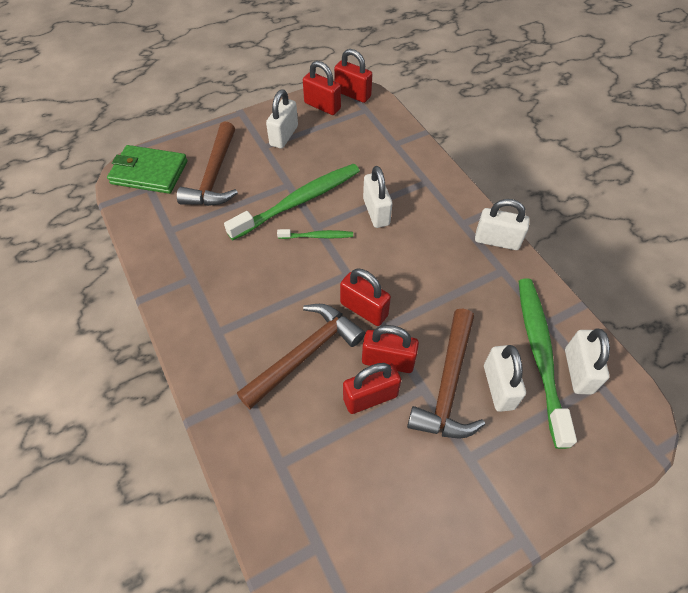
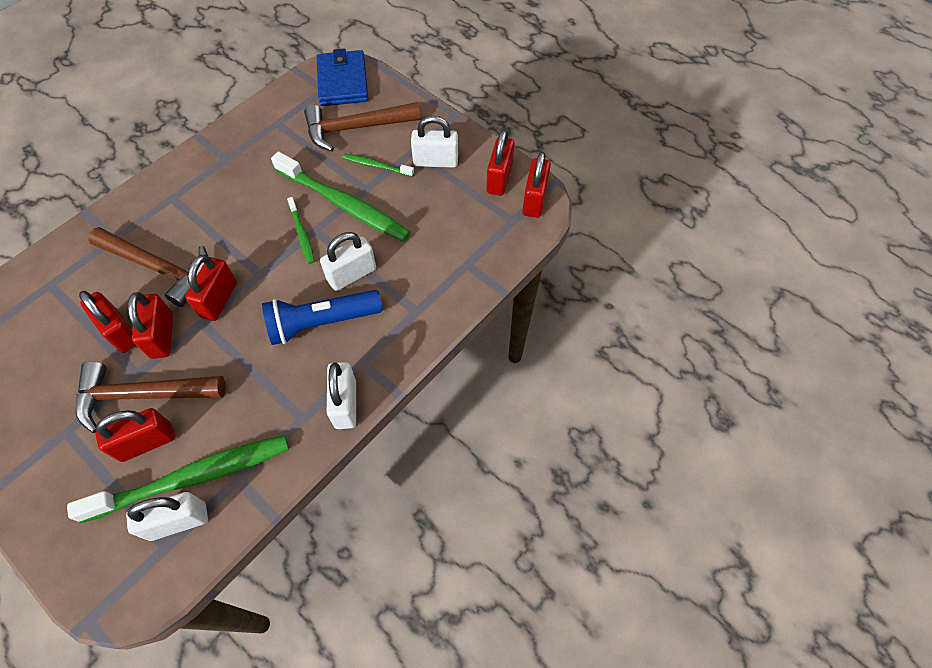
camera: 70 degrees right, 5 degrees up
(149, 172) = (343, 81): green wallet -> blue wallet
(267, 172) = (376, 166): none -> green toothbrush
(416, 240) = (322, 322): none -> blue flashlight
(498, 387) = (147, 442): white padlock -> red padlock

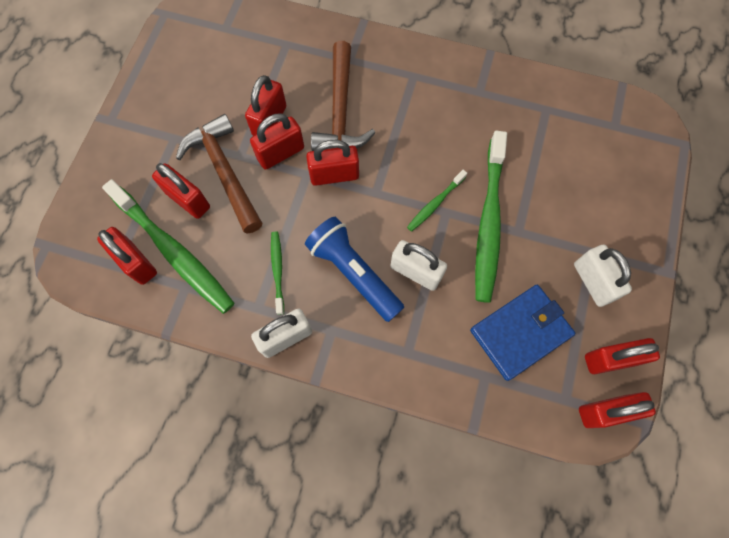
camera: 65 degrees right, 10 degrees up
(178, 521) = (136, 262): white padlock -> red padlock
(343, 81) = (636, 137): blue wallet -> blue wallet (520, 332)
(356, 128) = (585, 182): brown hammer -> none
(376, 166) = (551, 227): green toothbrush -> green toothbrush (277, 270)

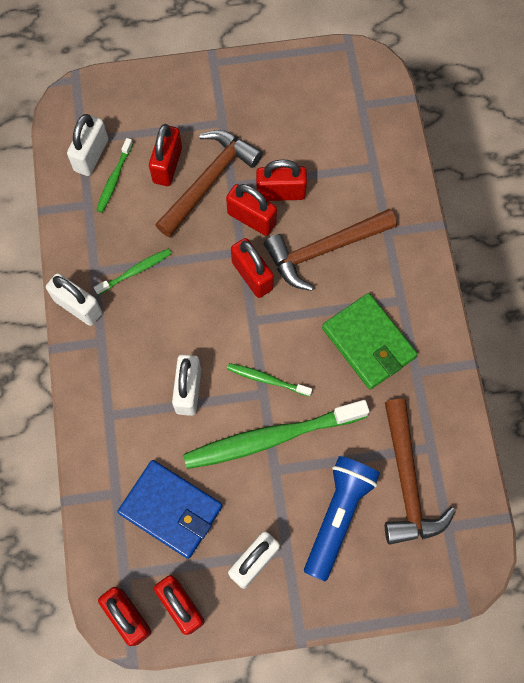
camera: 65 degrees right, 0 degrees up
(136, 262) = (91, 155): red padlock -> white padlock
(174, 252) = (114, 179): green toothbrush -> green toothbrush, size x0.47
(354, 273) = (162, 336): blue flashlight -> blue flashlight (338, 516)
(439, 114) = (368, 343): none -> green wallet
(568, 138) = (407, 482): none -> brown hammer

